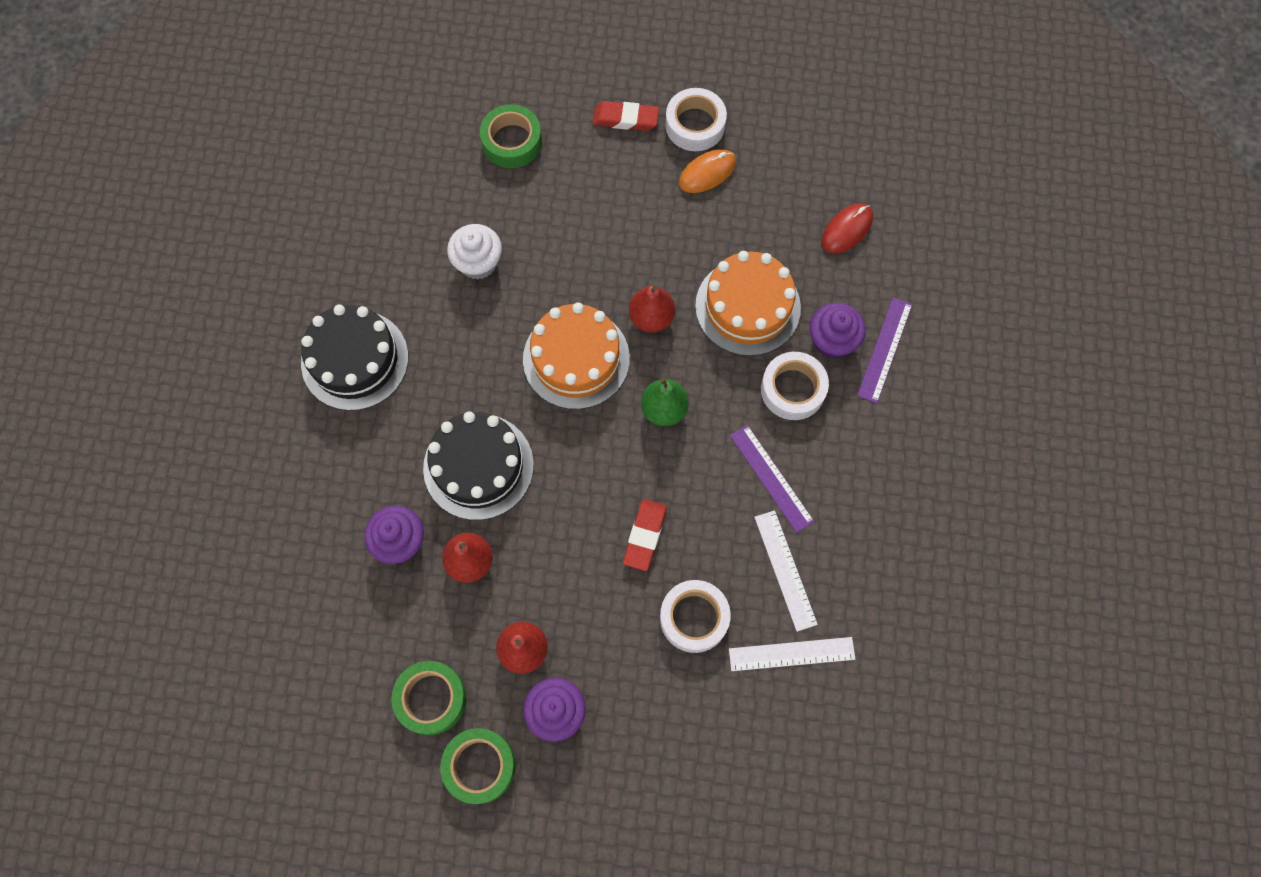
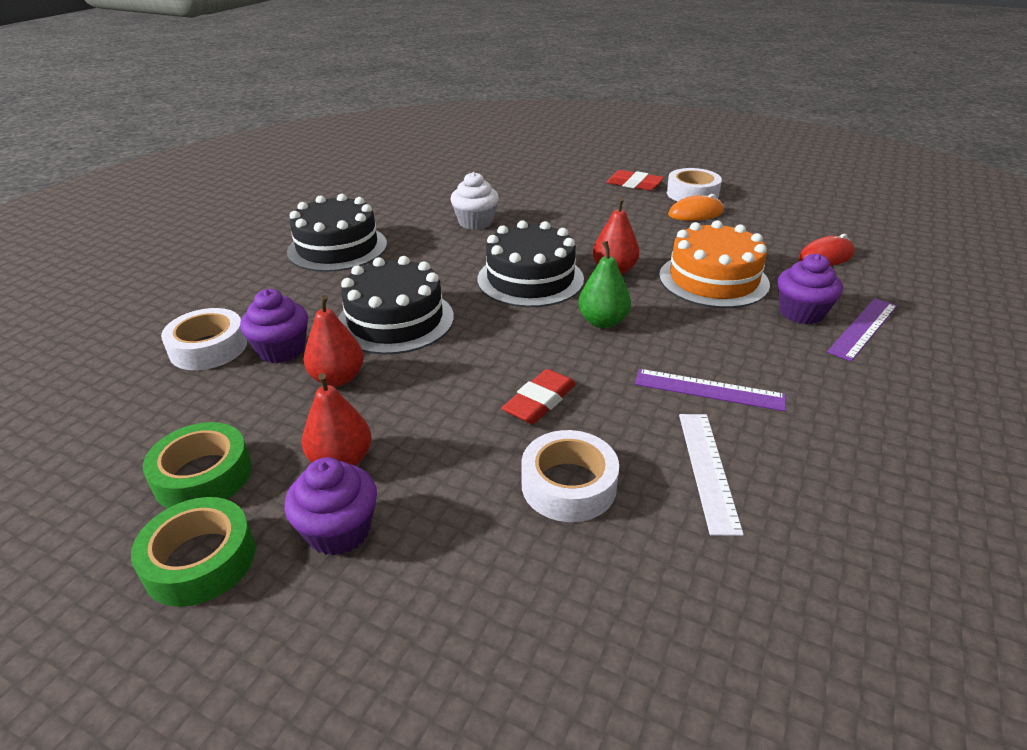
camera: 20 degrees right, 35 degrees down
(512, 141) = (538, 181): green tape -> none
(576, 359) = (530, 279): orange cake -> black cake
(771, 478) = (709, 390): purple ruler -> purple ruler turned 60 degrees counterclockwise
(791, 654) = (696, 558): white ruler -> none
(793, 389) = (750, 334): white tape -> white tape (208, 348)

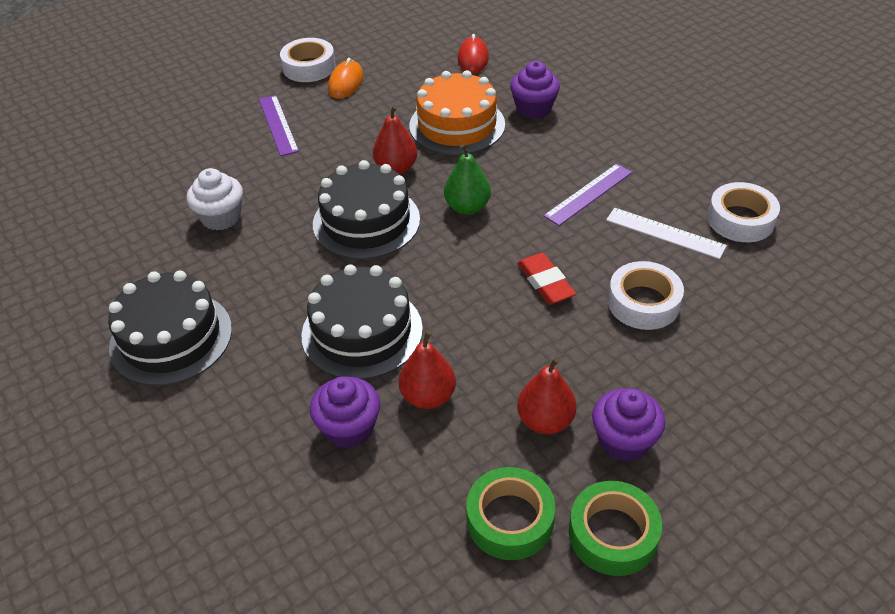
camera: 60 degrees left, 10 degrees up
(208, 348) = (298, 489): white tape -> white tape (740, 220)
(634, 184) = (254, 89): red eraser -> none
(863, 328) = (571, 93): purple ruler -> purple ruler (278, 125)

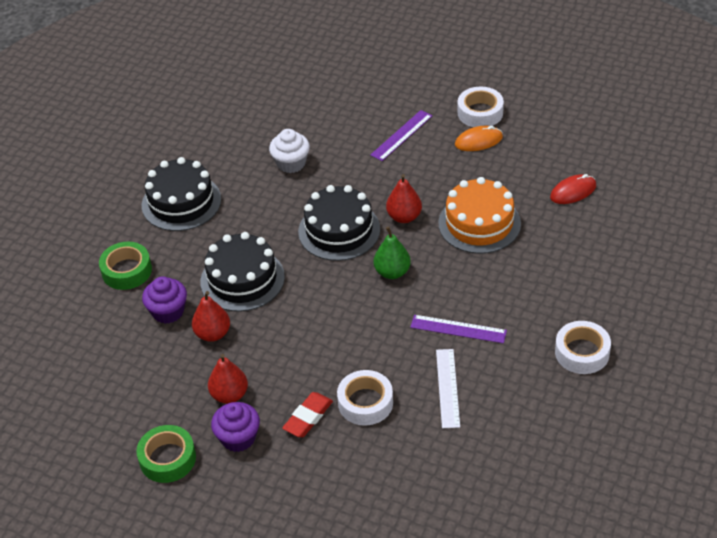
camera: 60 degrees right, 0 degrees up
(510, 520) = (150, 409): green tape -> green tape (126, 271)
(533, 108) = (537, 255): purple cupcake -> none
(545, 282) = (348, 345): red eraser -> red eraser (308, 417)
(740, 220) = (497, 426): white tape -> white tape (582, 352)

